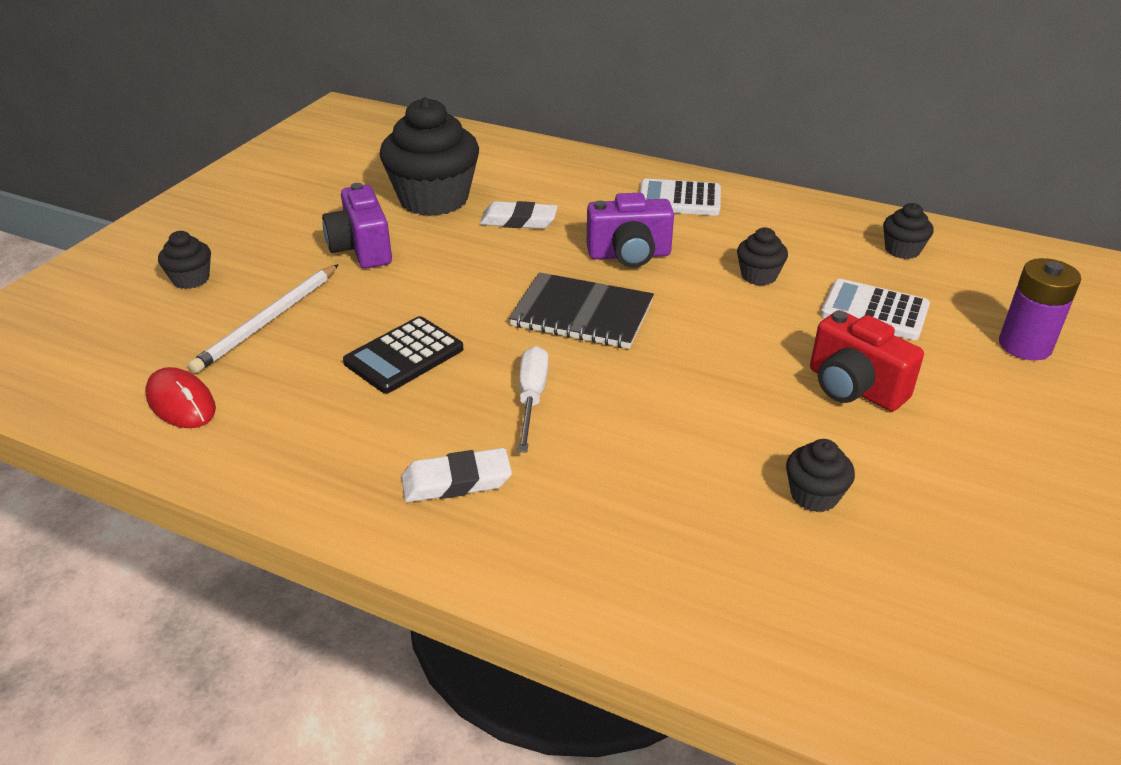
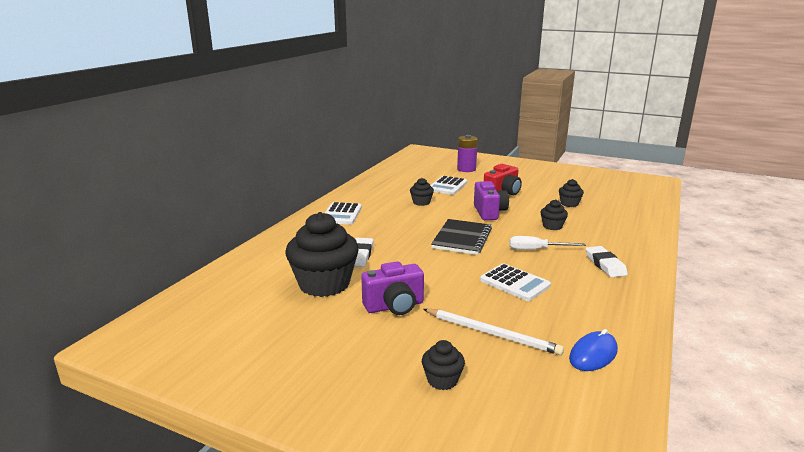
camera: 90 degrees left, 15 degrees down
(181, 402) = (593, 354): red mouse -> blue mouse
(404, 356) = (514, 283): black calculator -> white calculator
(629, 255) = (402, 227): purple camera -> purple camera (489, 212)
(902, 250) = (398, 178): black cupcake -> black cupcake (552, 226)

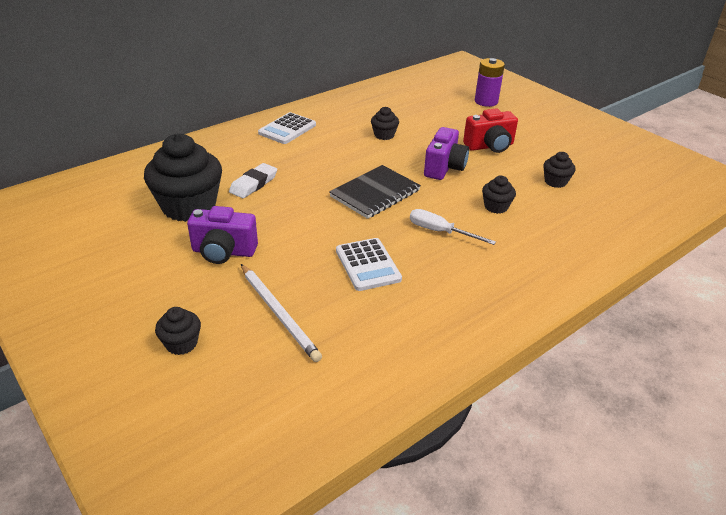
camera: 25 degrees right, 15 degrees up
(447, 186) = (437, 120): white calculator -> none
(593, 354) = (349, 374): blue mouse -> none
(605, 265) = (496, 275): white eraser -> none

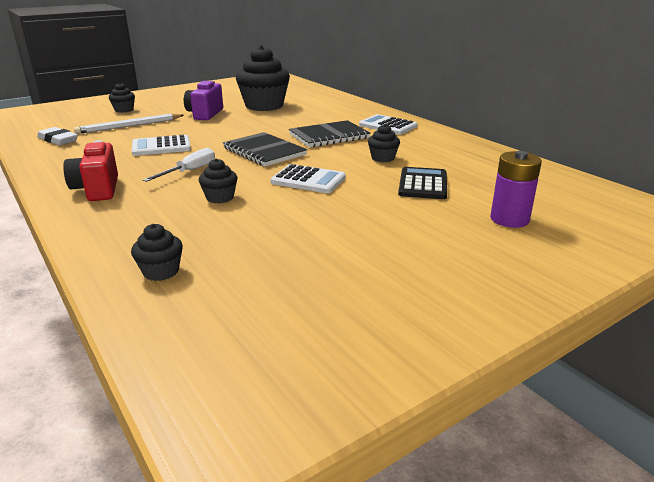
camera: 95 degrees right, 10 degrees down
(253, 184) = (291, 118): white eraser -> white eraser (58, 140)
(323, 159) = (329, 136): none -> black notebook
(438, 122) = (423, 184): none -> black calculator
(444, 168) = (308, 180): purple camera -> white calculator
(490, 146) = (361, 208): red camera -> red camera (97, 189)
(555, 182) = (263, 239): black cupcake -> black cupcake (161, 271)

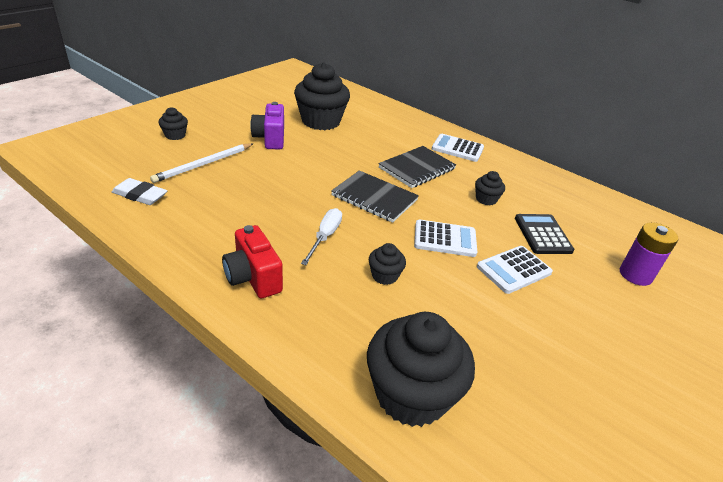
camera: 20 degrees left, 10 degrees up
(161, 147) = (266, 198): white calculator -> white calculator (513, 270)
(161, 271) = (411, 394): black cupcake -> black cupcake, size x2.18

